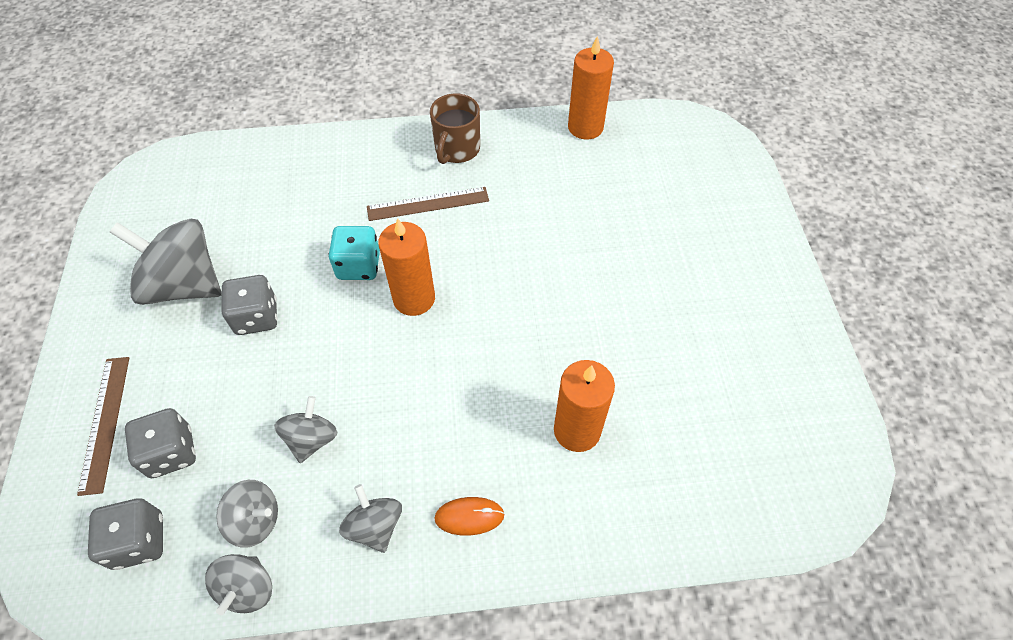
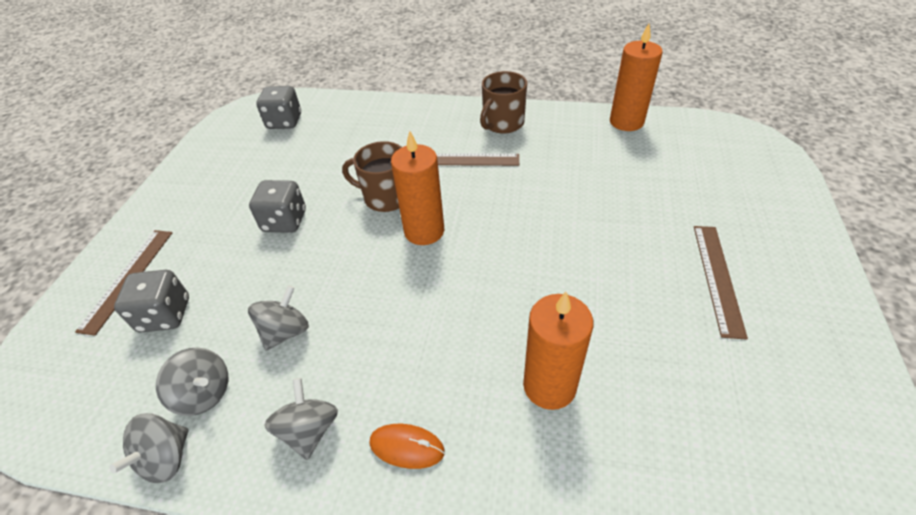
camera: 20 degrees right, 10 degrees down
(139, 541) = (100, 385): grey dice -> grey dice (284, 122)
(184, 285) = (240, 187): grey spinning top -> none
(359, 266) = (385, 197): turquoise dice -> brown mug
(699, 292) = (718, 278): none -> brown ruler

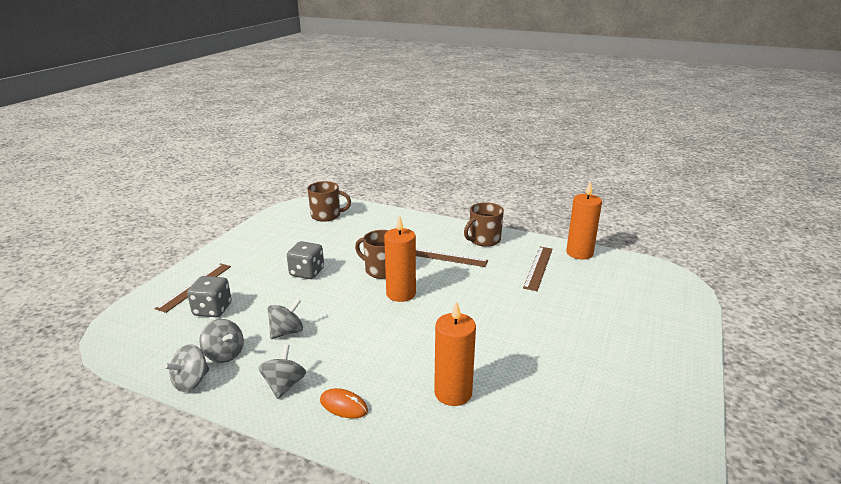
camera: 10 degrees right, 20 degrees down
(284, 122) = (326, 215): grey dice -> brown mug
(718, 278) = (604, 356): brown ruler -> brown ruler (538, 267)

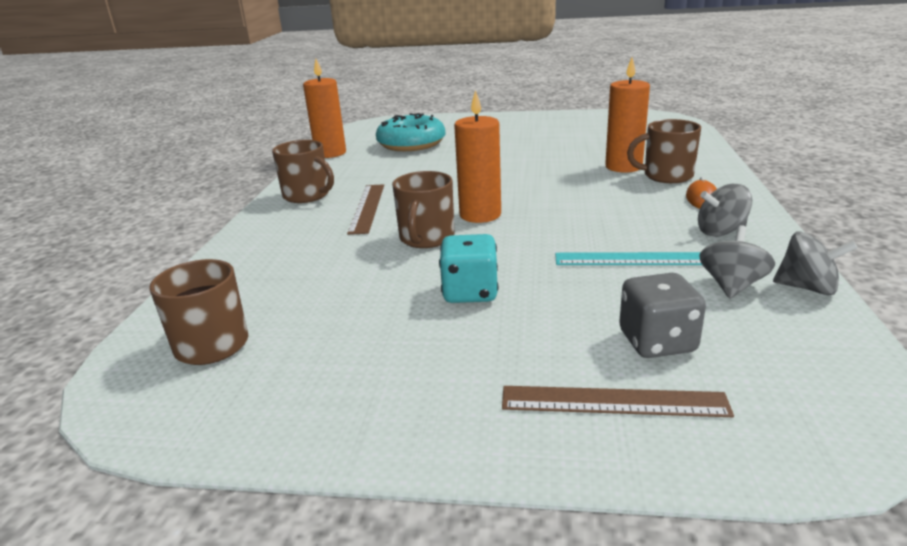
camera: 105 degrees left, 0 degrees up
(287, 332) = (634, 259): grey spinning top -> turquoise ruler
(307, 272) = (470, 292): grey dice -> turquoise dice
(410, 410) = (666, 176): none -> brown mug
(538, 267) = (373, 164): brown ruler -> none
(591, 291) = (411, 144): none -> turquoise donut

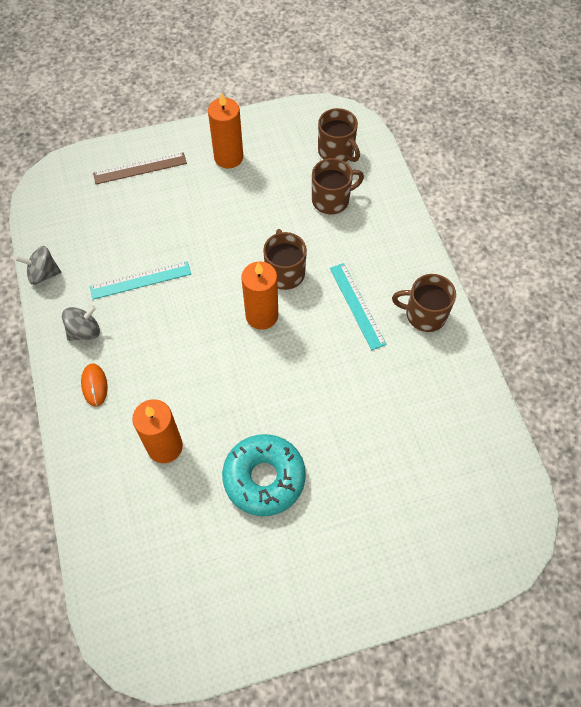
camera: 155 degrees right, 35 degrees up
(330, 153) = (485, 418): orange candle -> orange candle (228, 157)
(367, 208) = (357, 305): brown ruler -> turquoise ruler
(411, 144) = (413, 468): turquoise donut -> turquoise donut (264, 478)
(470, 292) = (228, 222): turquoise dice -> none
(657, 342) = (124, 208): grey dice -> none
(666, 176) = (124, 431): brown mug -> brown mug (331, 200)
(731, 286) = (84, 265): grey spinning top -> none

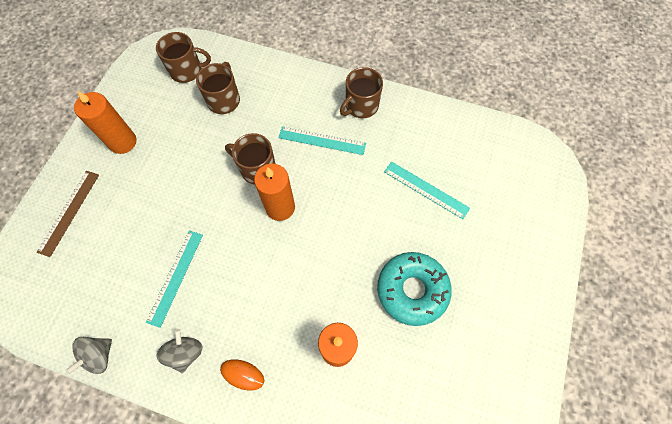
camera: 55 degrees left, 5 degrees up
(379, 430) = (426, 189): none -> turquoise ruler

